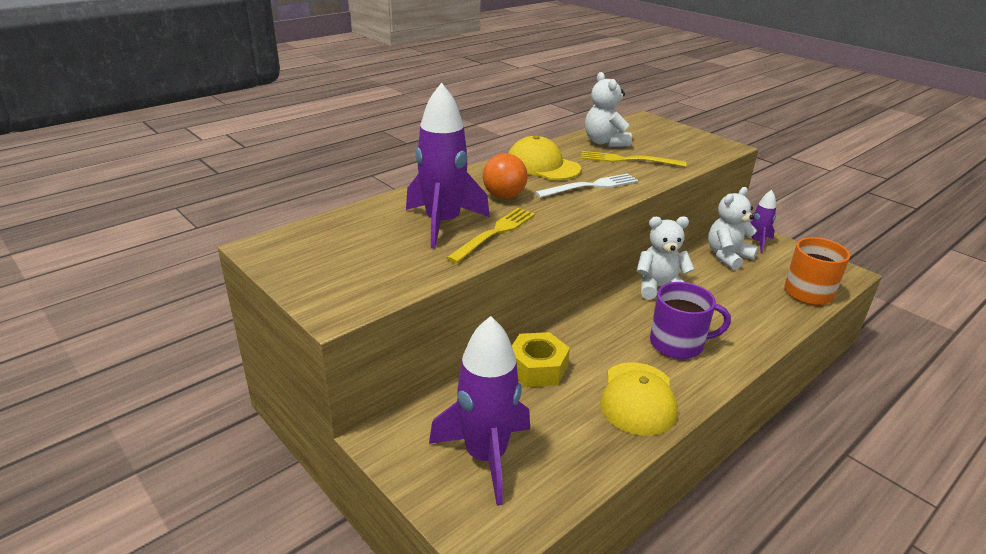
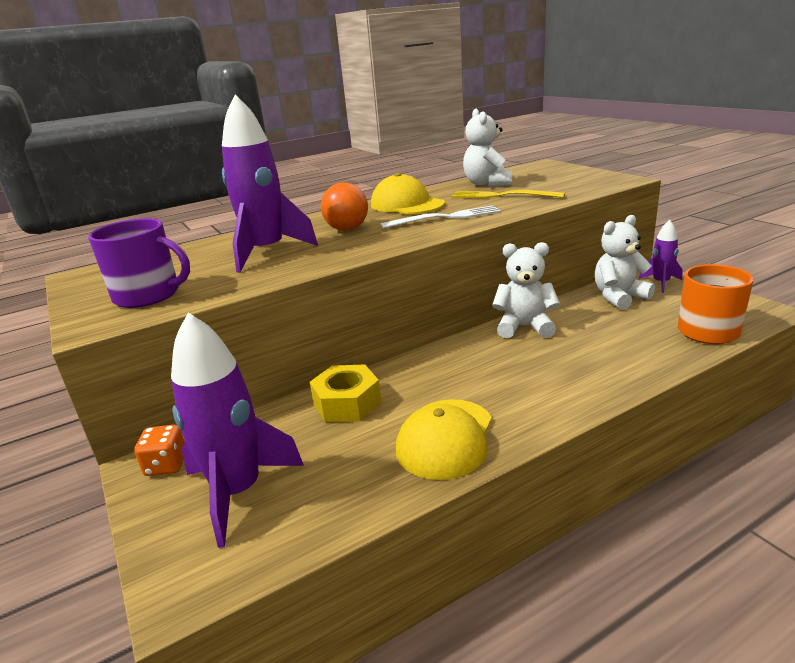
camera: 15 degrees right, 5 degrees down
(403, 435) = (166, 465): none -> orange dice
(495, 233) = (312, 258): yellow fork -> none
(678, 344) = (521, 382): purple mug -> purple mug (149, 295)

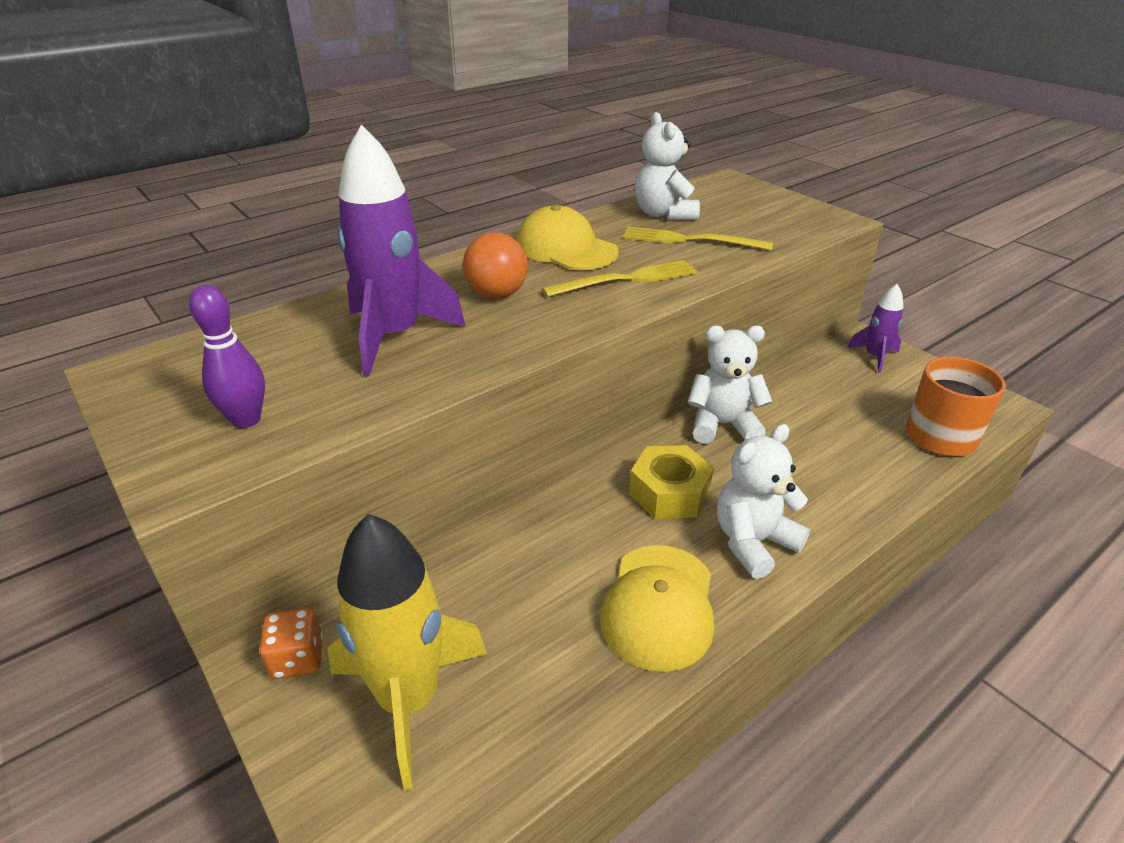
camera: 10 degrees left, 10 degrees up
(149, 295) = (246, 420): purple mug -> purple bowling pin
(238, 492) = (409, 700): purple rocket -> yellow rocket
(347, 403) = (521, 550): yellow nut -> yellow nut (669, 492)
(445, 218) = (626, 279): white fork -> yellow fork
(619, 297) = (829, 378): white teddy bear -> white teddy bear (753, 542)

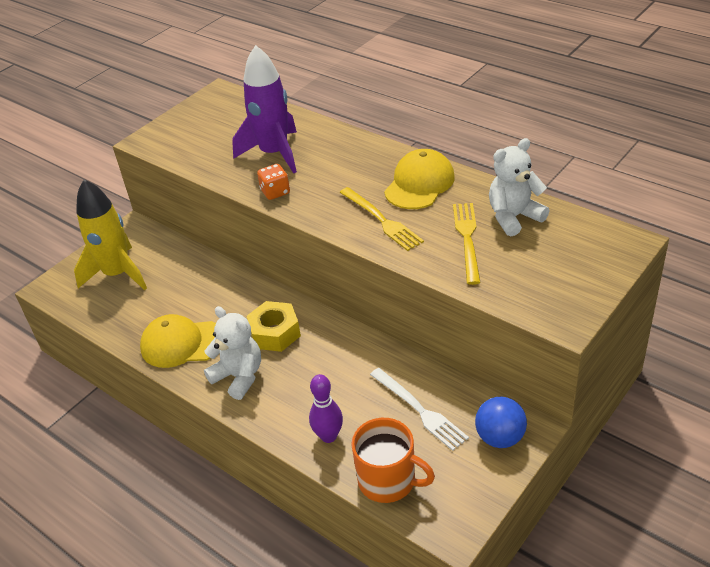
camera: 80 degrees right, 5 degrees up
(246, 420) = (189, 139): purple bowling pin -> purple bowling pin (328, 436)
(297, 658) = (135, 235): orange dice -> orange dice (275, 192)
(497, 294) = (337, 173): orange ball -> none
(722, 425) = (356, 349): white teddy bear -> none
(834, 397) = (419, 410): none -> white fork
(874, 357) = (500, 437): purple rocket -> blue ball

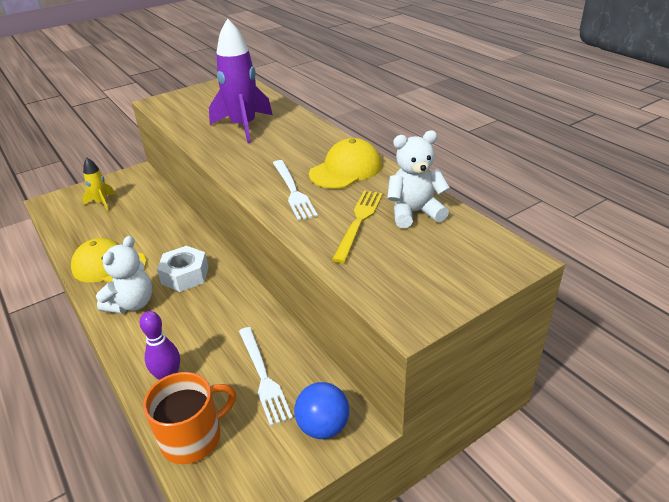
camera: 15 degrees right, 5 degrees down
(117, 274) = (102, 203): yellow rocket -> yellow rocket, size x0.52
(239, 376) = (132, 304): white teddy bear -> white teddy bear turned 60 degrees clockwise
(275, 192) = (222, 153): orange dice -> none
(275, 333) = (185, 275): yellow nut -> white nut
(381, 220) = (293, 191): yellow fork -> white fork
(388, 480) = (193, 437): orange mug -> orange mug turned 75 degrees counterclockwise

